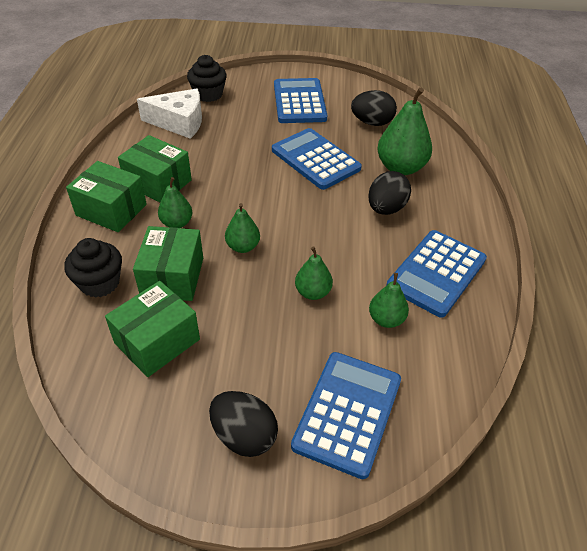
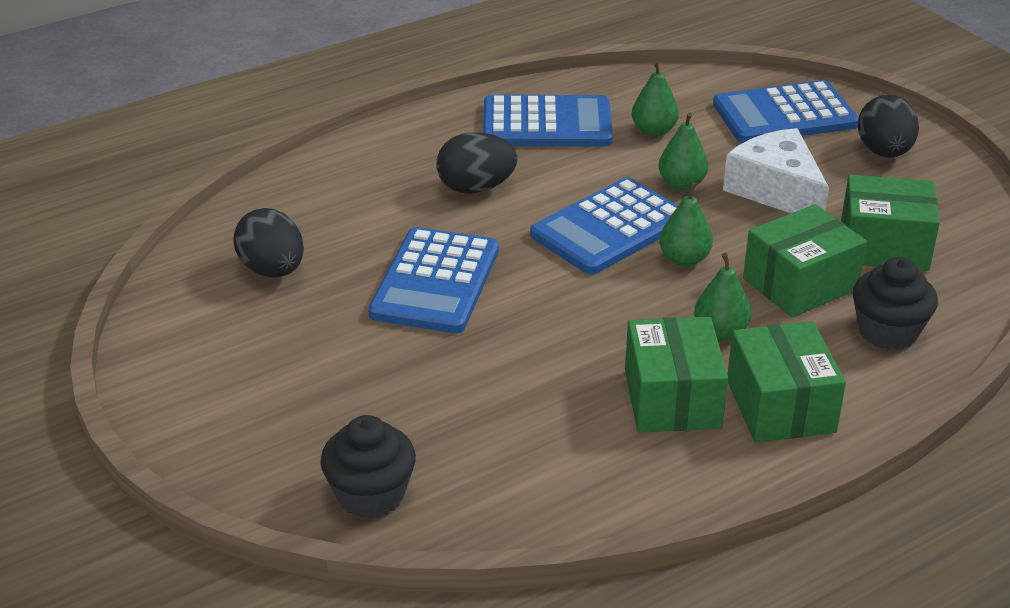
camera: 125 degrees left, 10 degrees down
(179, 122) = (501, 475): white cheese -> white cheese (776, 190)
(299, 102) = (282, 370): blue calculator -> blue calculator (609, 228)
(400, 168) = (370, 206): green pear -> none

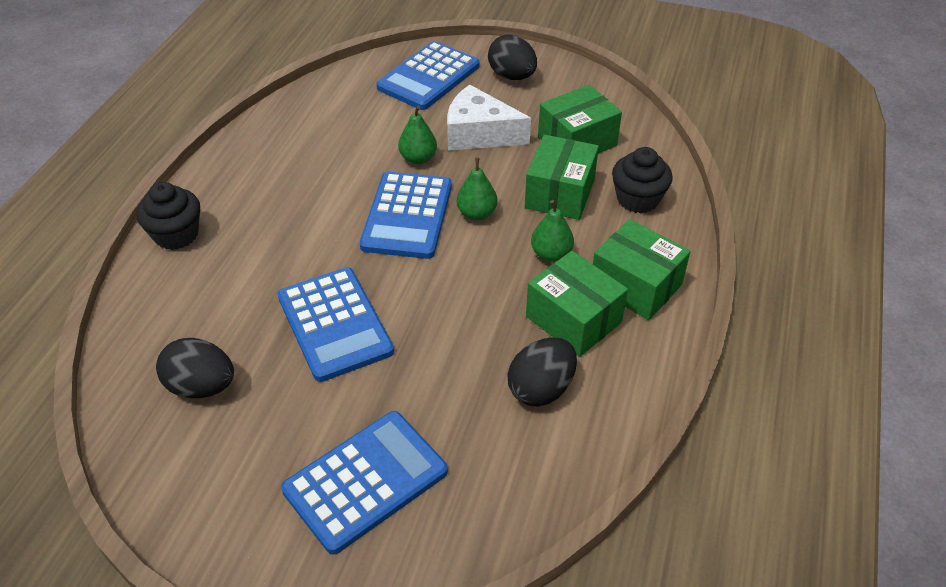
camera: 40 degrees left, 10 degrees up
(370, 495) = (467, 522): black cupcake -> black cupcake (176, 235)
(476, 188) = (285, 233): black egg -> black egg (541, 389)
(547, 124) = (282, 157): blue calculator -> blue calculator (365, 481)
(653, 131) = (360, 127): green pear -> none

